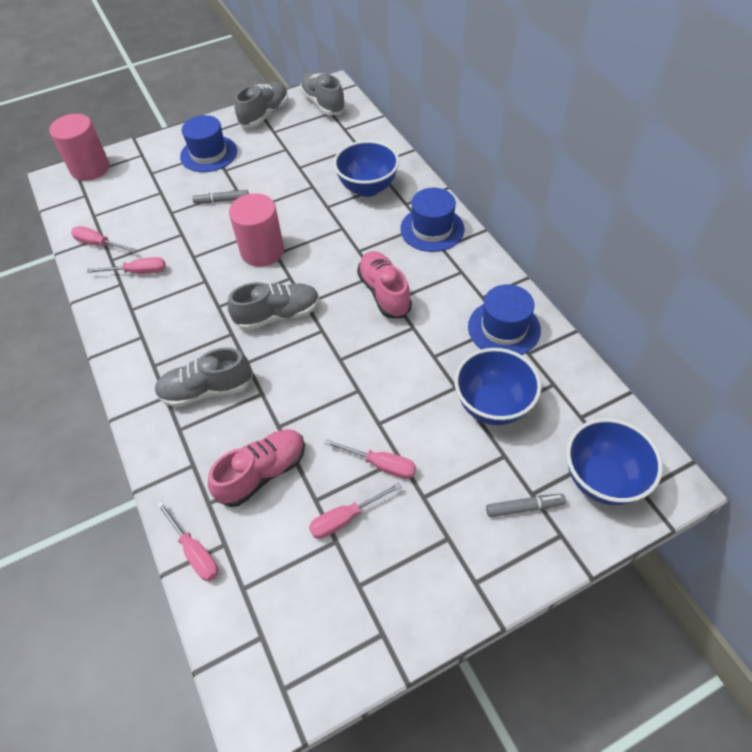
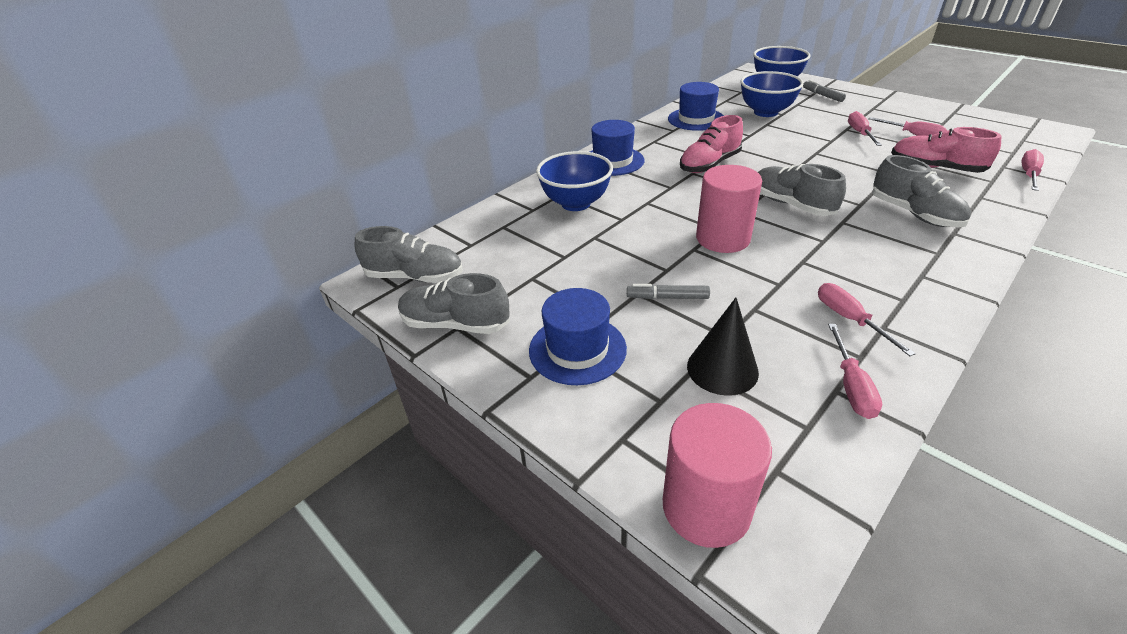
camera: 110 degrees left, 15 degrees down
(151, 201) = (722, 369): none -> black cone
(222, 200) = (667, 297): grey marker -> grey marker turned 120 degrees clockwise
(323, 103) = (415, 277): grey shoe -> grey shoe turned 120 degrees counterclockwise

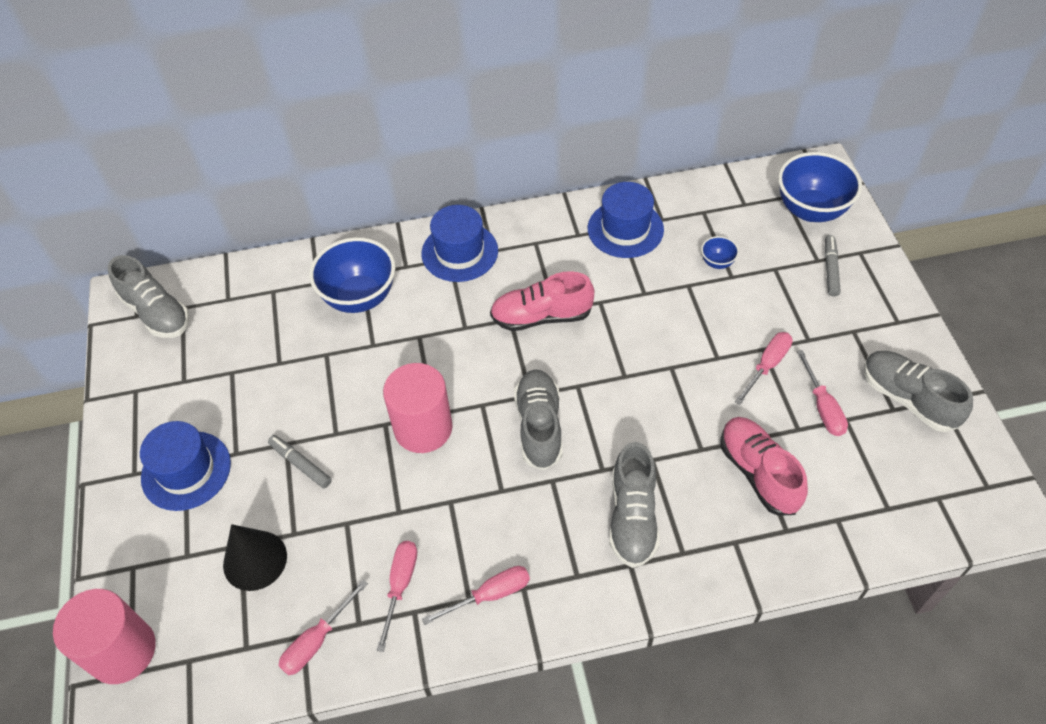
camera: 35 degrees right, 15 degrees up
(455, 324) = (136, 386): grey shoe -> grey shoe (907, 398)
(765, 112) = (717, 262): blue bowl -> blue bowl, size x0.45
(1028, 174) = (843, 549): pink screwdriver -> pink screwdriver (490, 595)

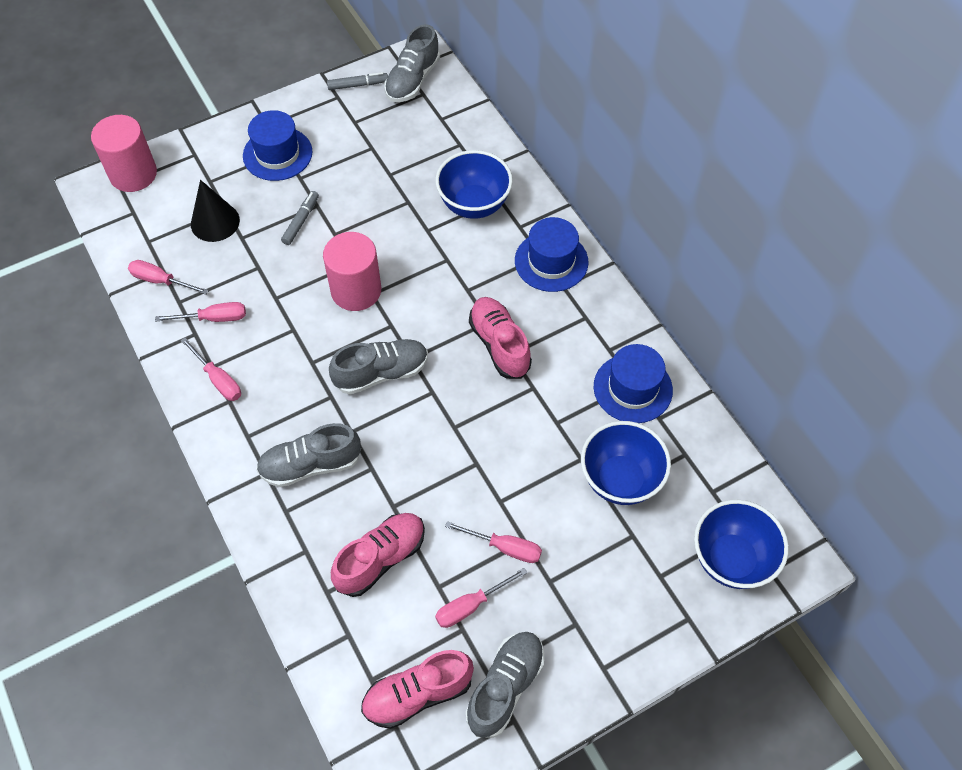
camera: 70 degrees right, 5 degrees up
(717, 262) = (620, 479): blue bowl -> blue bowl, size x2.23
(830, 269) = (652, 591): grey marker -> grey marker (358, 85)
(907, 471) = (417, 694): none -> pink shoe

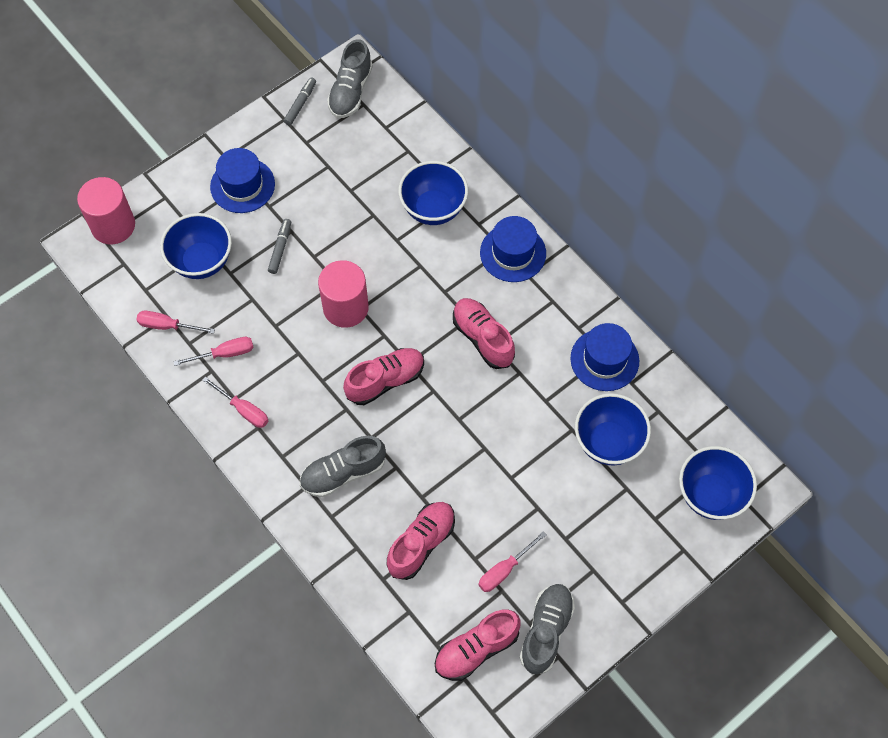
camera: 10 degrees left, 5 degrees up
(215, 222) = (202, 261): black cone -> blue bowl
(358, 85) = (300, 104): grey marker -> grey marker turned 45 degrees counterclockwise
(381, 373) = (385, 381): grey shoe -> pink shoe
(504, 547) = (522, 516): pink screwdriver -> none

